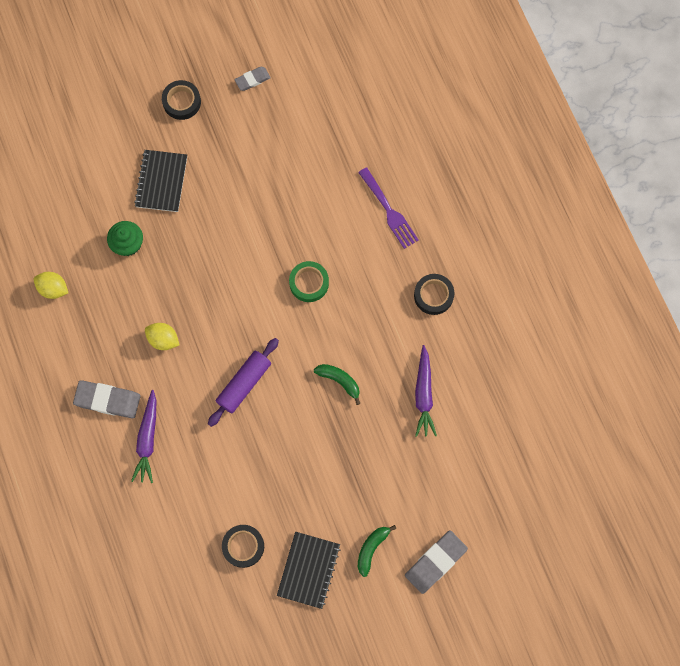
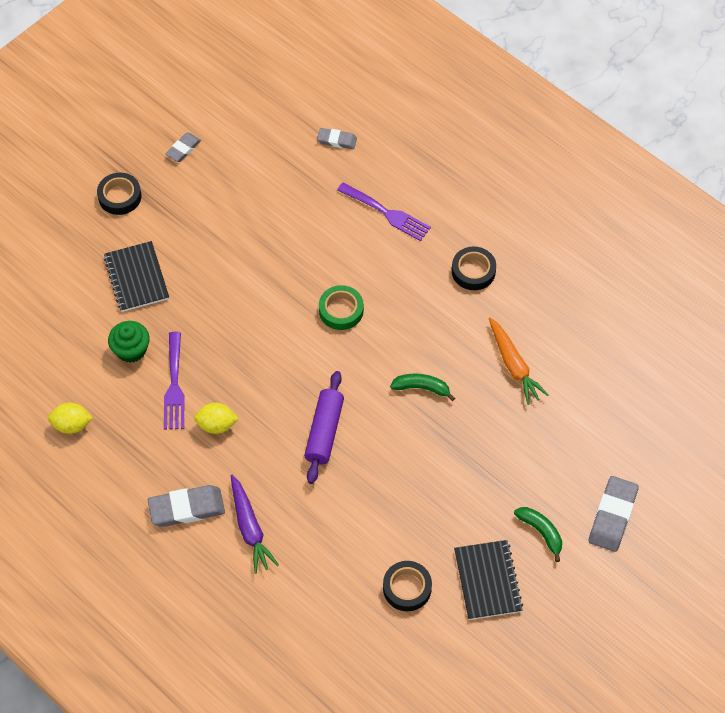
camera: 25 degrees left, 15 degrees down
(147, 290) = (174, 385): none -> purple fork
(371, 549) = (541, 532): green banana -> green banana turned 135 degrees clockwise
(381, 125) = (337, 140): none -> grey eraser
(423, 394) = (513, 365): purple carrot -> orange carrot

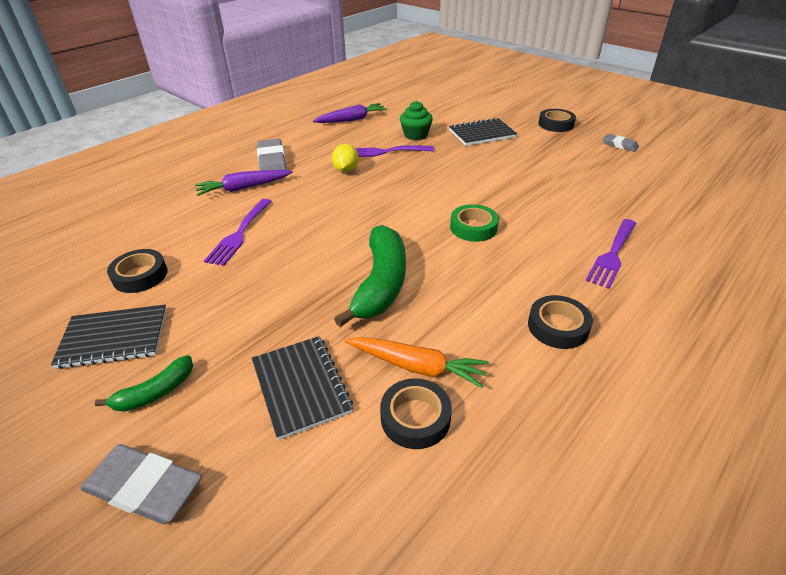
camera: 90 degrees right, 20 degrees down
(72, 425) = (352, 120): yellow lemon -> purple carrot
(324, 432) = (332, 221): purple rolling pin -> none
(337, 140) = (690, 220): grey eraser -> none
(342, 515) = (239, 234): none -> purple fork
(421, 388) = (381, 283): green banana -> green banana, size x1.93
(513, 365) = (416, 366): orange carrot -> orange carrot turned 135 degrees counterclockwise
(533, 438) = (301, 387): none -> black notebook
(557, 368) = (415, 418): none -> black tape

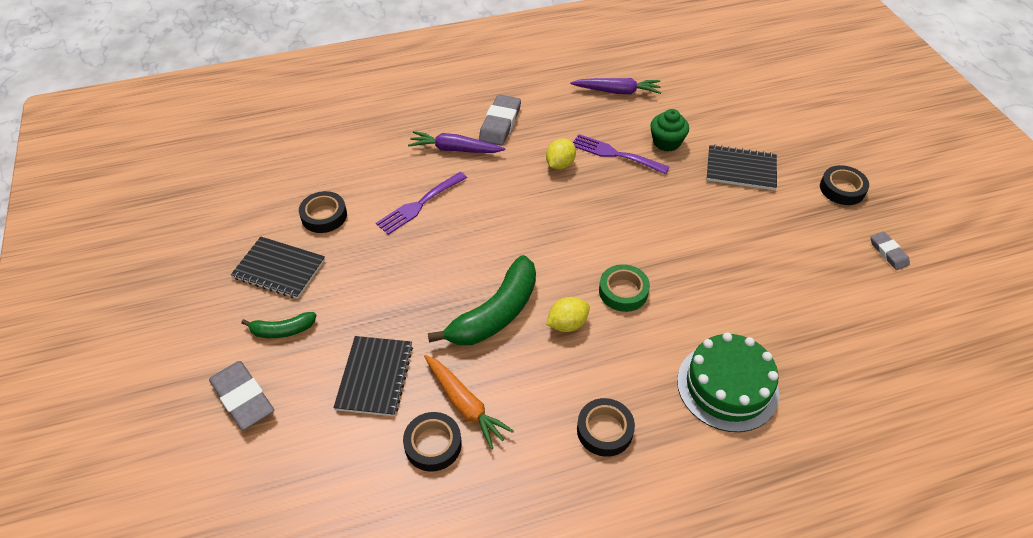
camera: 30 degrees right, 10 degrees up
(450, 266) = (567, 324): none -> yellow lemon
(612, 255) = (727, 386): purple fork -> green cake

